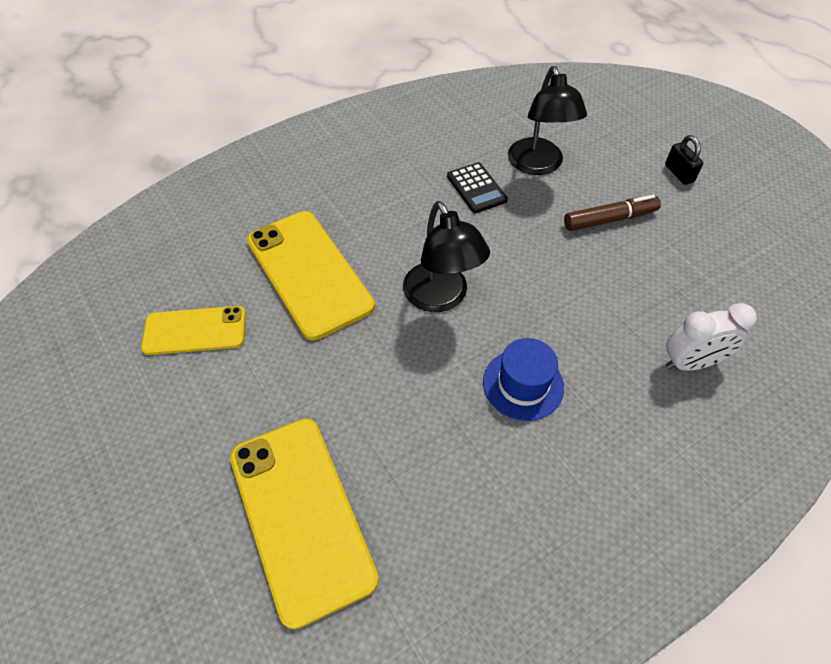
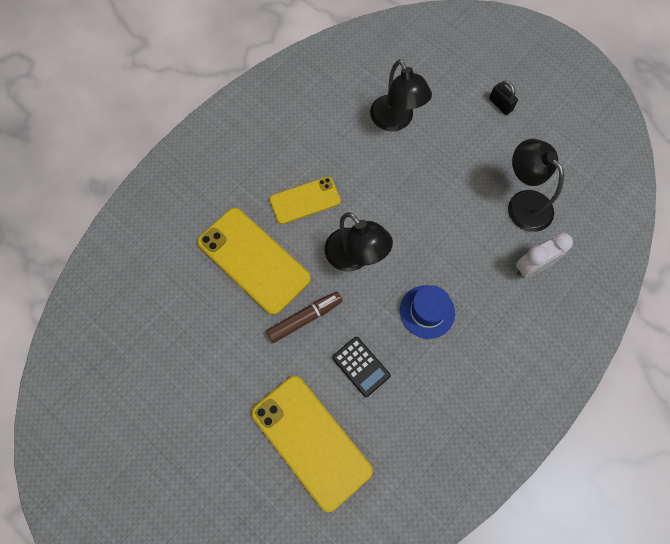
camera: 15 degrees left, 15 degrees up
(195, 331) = (189, 328): yellow phone -> yellow phone (305, 200)
(476, 188) = (354, 154): black calculator -> black calculator (361, 366)
(610, 219) = (458, 160): brown marker -> brown marker (305, 318)
(691, 284) = (523, 203): none -> black lamp

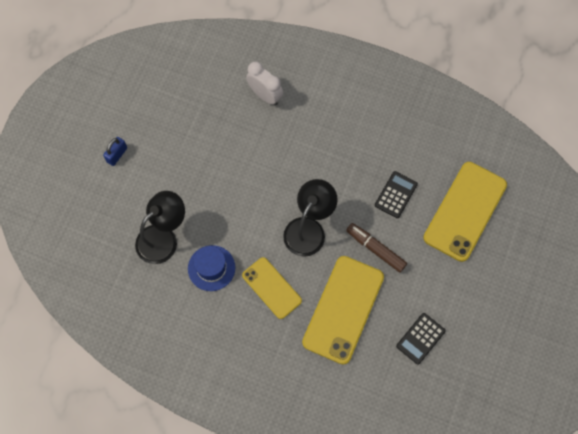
camera: 110 degrees left, 0 degrees up
(188, 326) = (420, 338): none -> black calculator
(427, 311) = (333, 160): blue hat -> blue hat (211, 268)
(500, 105) = (117, 155): black padlock -> blue padlock
(523, 203) = (210, 114): black lamp -> none

